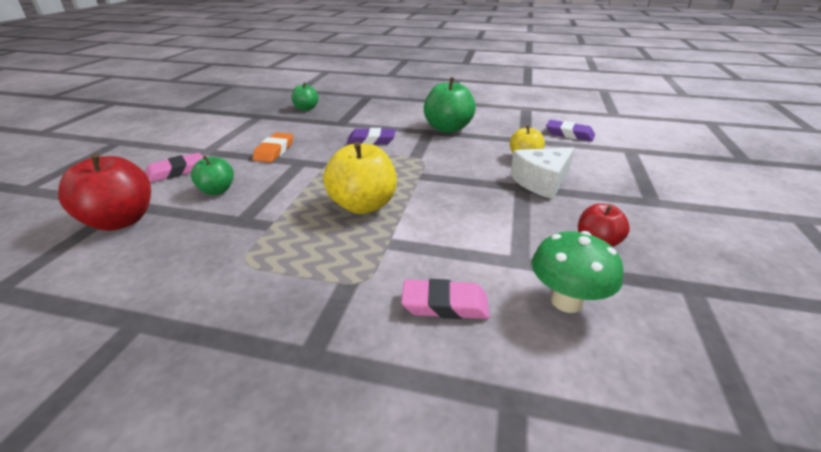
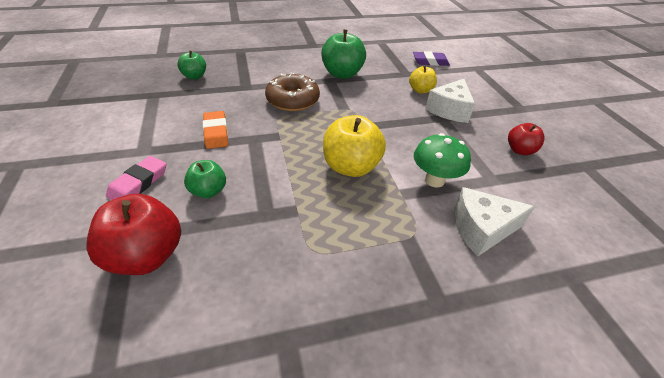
camera: 30 degrees left, 10 degrees up
(371, 140) = (292, 100): purple eraser -> brown donut
(445, 304) = (481, 229): pink eraser -> white cheese
(566, 301) = (540, 199): green mushroom -> green mushroom (434, 180)

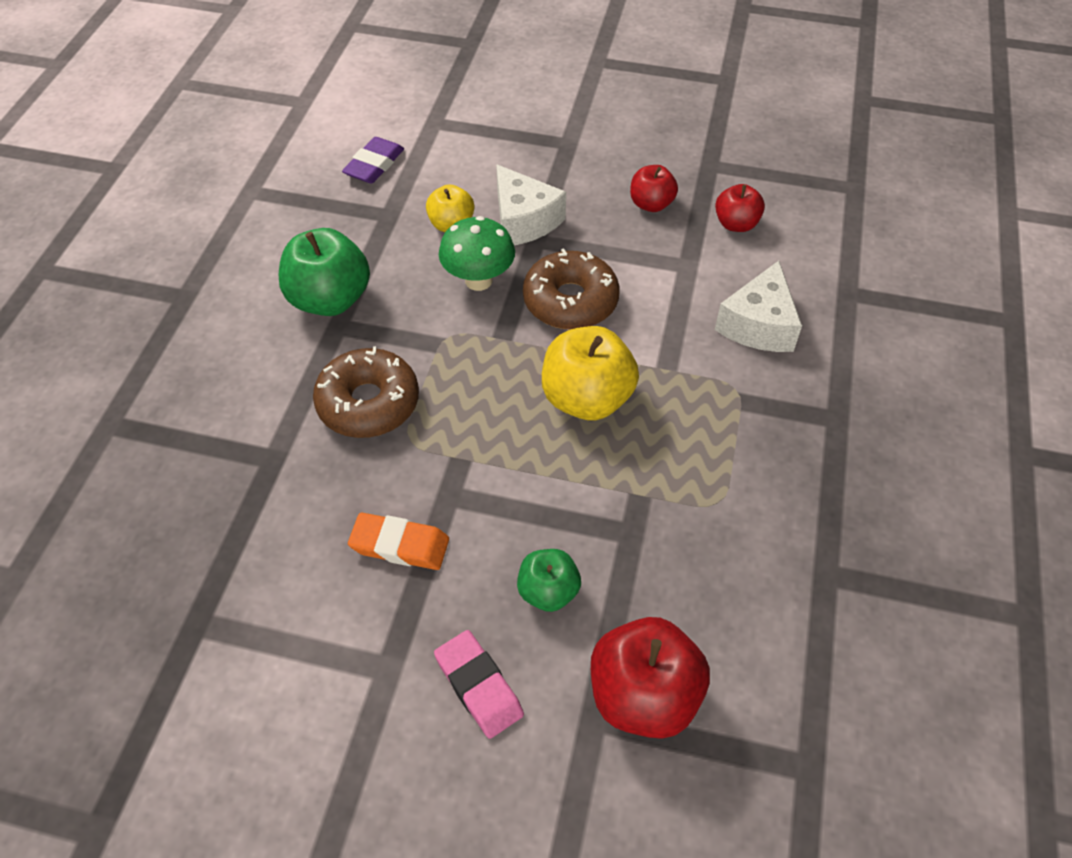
camera: 60 degrees left, 10 degrees up
(194, 76) = (170, 534): green apple -> none
(413, 141) = (570, 301): none -> brown donut
(434, 180) = (660, 322): green mushroom -> green mushroom (478, 280)
(553, 192) = (736, 224): none -> red apple

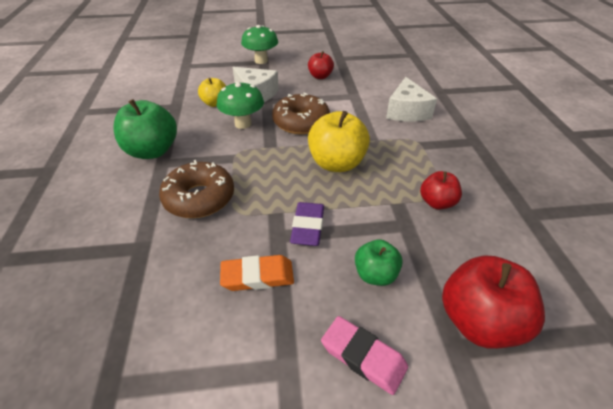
camera: 20 degrees left, 10 degrees down
(374, 165) = (158, 87): purple eraser -> purple eraser (307, 227)
(565, 139) = (261, 61): none -> green mushroom
(736, 224) = (367, 76): red apple -> red apple (437, 202)

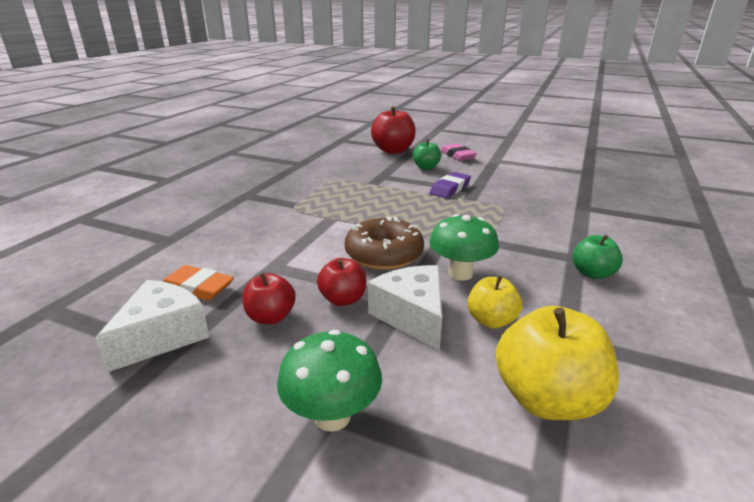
camera: 150 degrees left, 15 degrees down
(152, 151) = (592, 273): green apple -> green apple, size x0.58
(199, 198) = (533, 221): brown donut -> none
(257, 276) = (498, 180): orange eraser -> orange eraser (197, 287)
(336, 163) = (389, 212): yellow apple -> yellow apple (547, 398)
(406, 111) = (251, 230): white cheese -> white cheese (162, 336)
(437, 202) = (346, 178): red apple -> red apple (343, 299)

